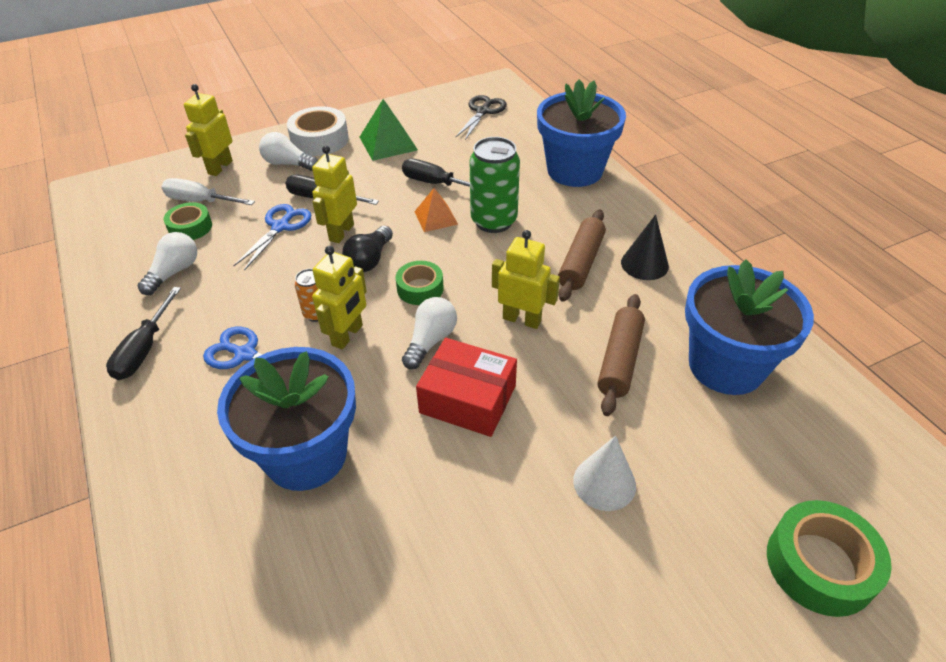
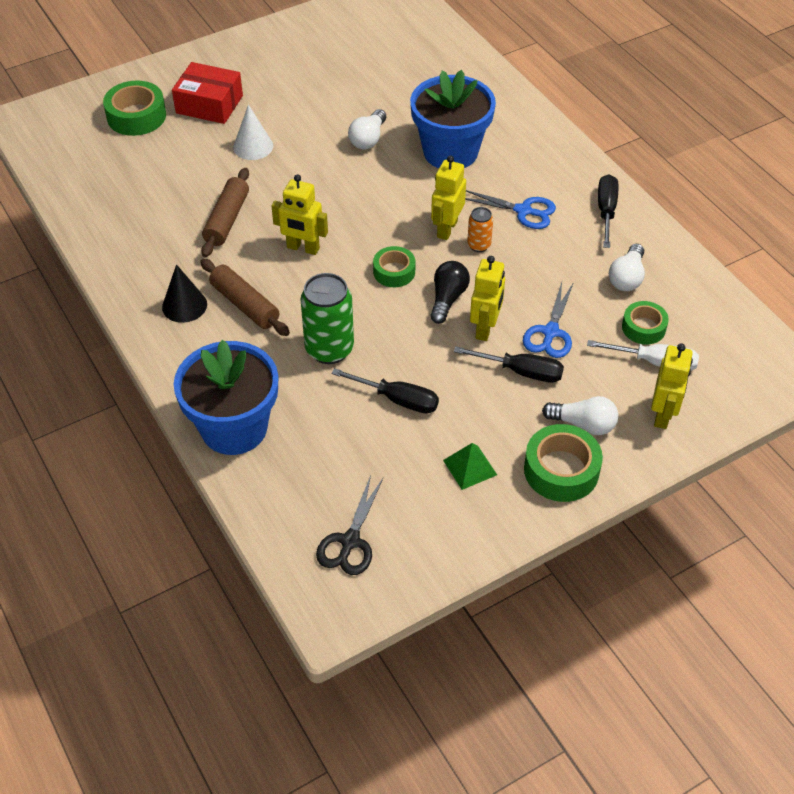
camera: 175 degrees right, 5 degrees up
(319, 140) = (561, 470): white tape -> green tape
(388, 143) = (470, 467): green pyramid -> green pyramid, size x0.66
(430, 341) = (378, 227): white light bulb -> white light bulb (368, 139)
(436, 218) = (391, 351): orange pyramid -> none
(468, 399) = (344, 188): red box -> red box (209, 104)
(581, 262) = (245, 304): brown rolling pin -> brown rolling pin turned 60 degrees counterclockwise
(726, 366) = (145, 219): blue flower pot -> none

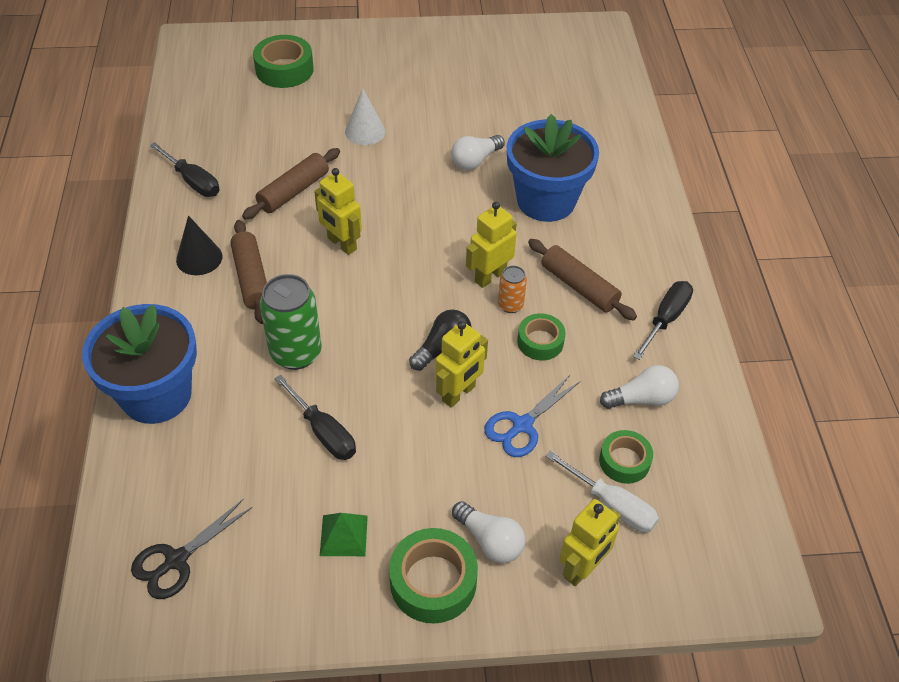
camera: 25 degrees right, 0 degrees up
(209, 104) = (354, 80): red box -> none
(394, 272) = (410, 300): green tape -> green tape (540, 342)
(522, 372) = (464, 455): black screwdriver -> black screwdriver (193, 182)
(523, 211) = (579, 287): blue scissors -> brown rolling pin
(627, 278) = (641, 399): white light bulb -> white light bulb turned 150 degrees counterclockwise

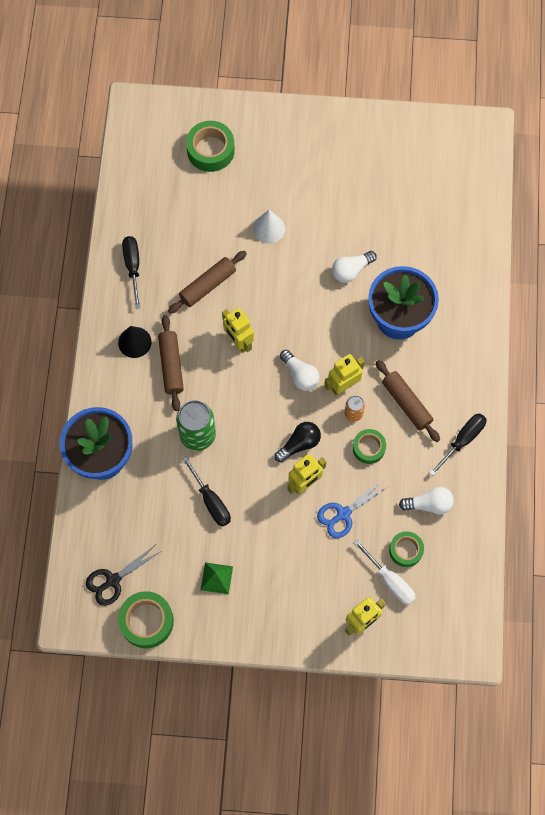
camera: 10 degrees right, 20 degrees up
(193, 182) = (133, 266): black screwdriver -> black screwdriver turned 150 degrees counterclockwise
(433, 582) = (268, 617): green tape -> green tape (146, 621)
(490, 541) = (307, 595): white light bulb -> white light bulb (300, 375)

